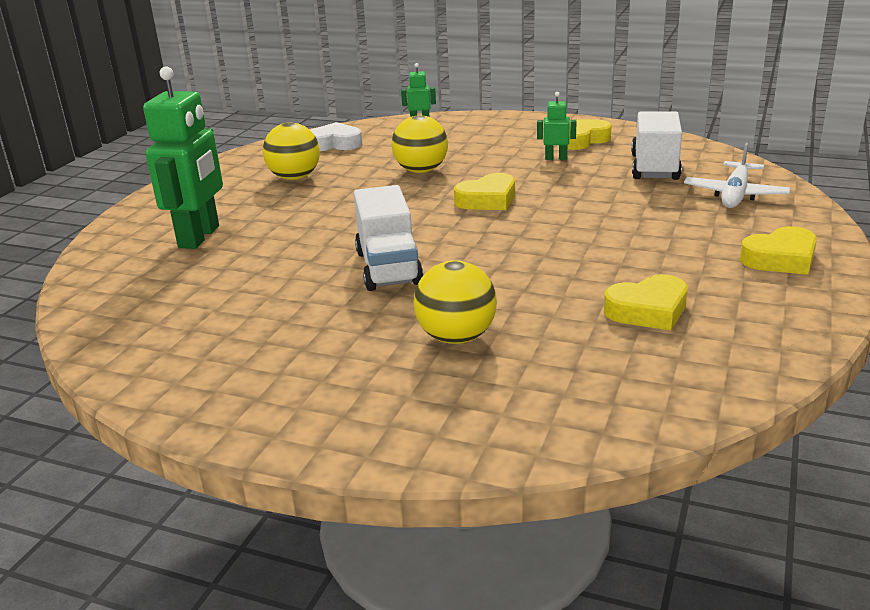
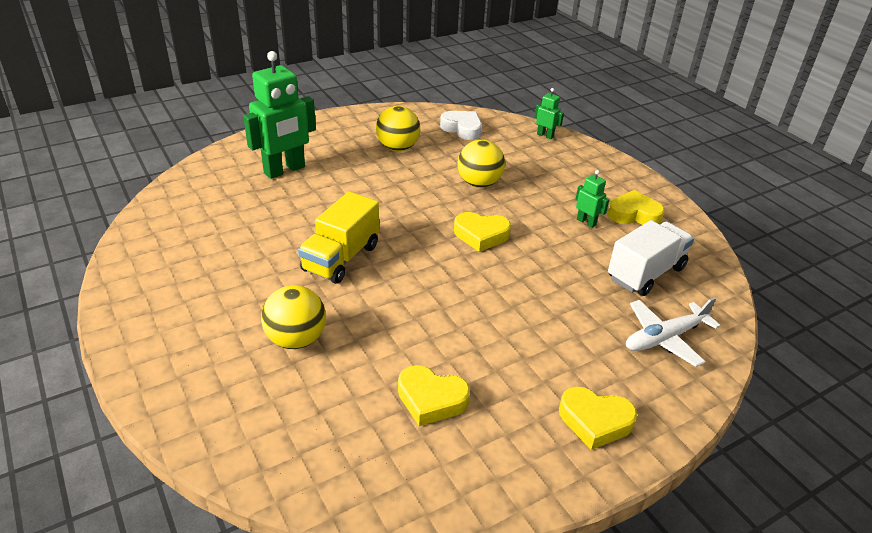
camera: 35 degrees right, 10 degrees up
(388, 268) = (341, 258): white truck -> yellow truck

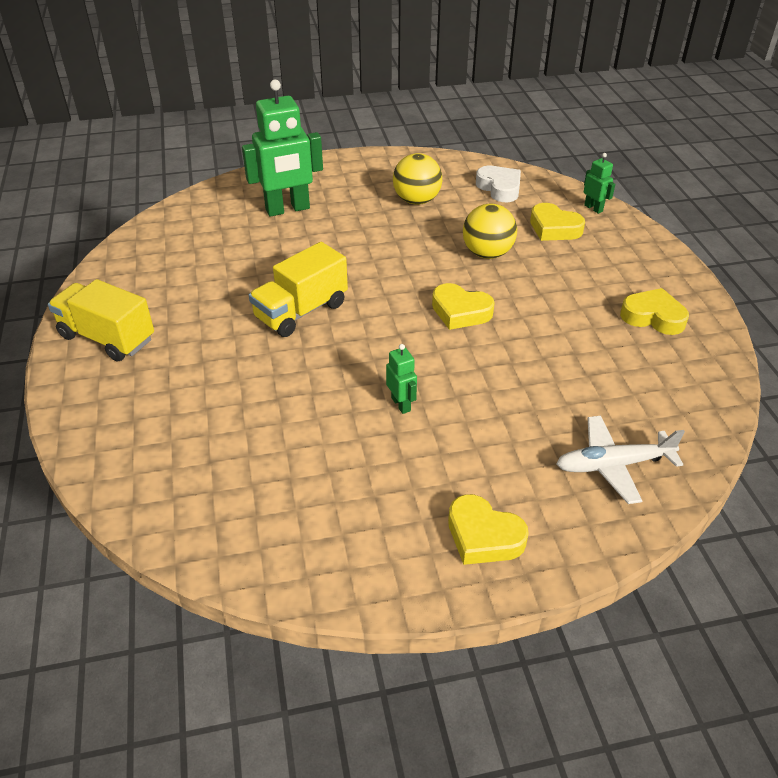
camera: 20 degrees right, 5 degrees up
(160, 315) = (107, 338): none -> yellow truck
(296, 339) = (220, 386): yellow ball -> none
(431, 399) = (322, 474): yellow heart -> yellow heart (554, 228)
(586, 222) = (590, 316): green robot -> green robot (401, 404)
(645, 273) = (630, 387): white truck -> none

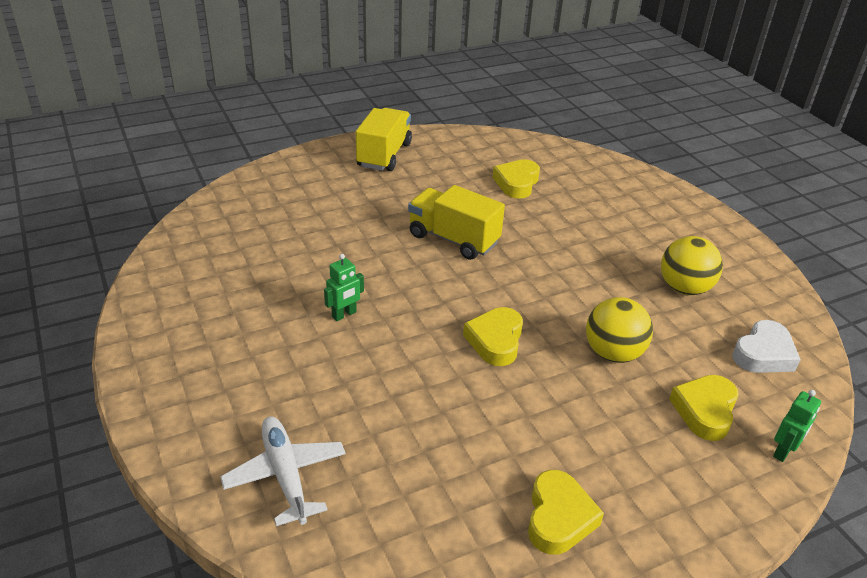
camera: 75 degrees right, 5 degrees down
(288, 209) = (608, 207): green robot -> none
(483, 536) = (189, 381): yellow heart -> yellow heart (517, 183)

